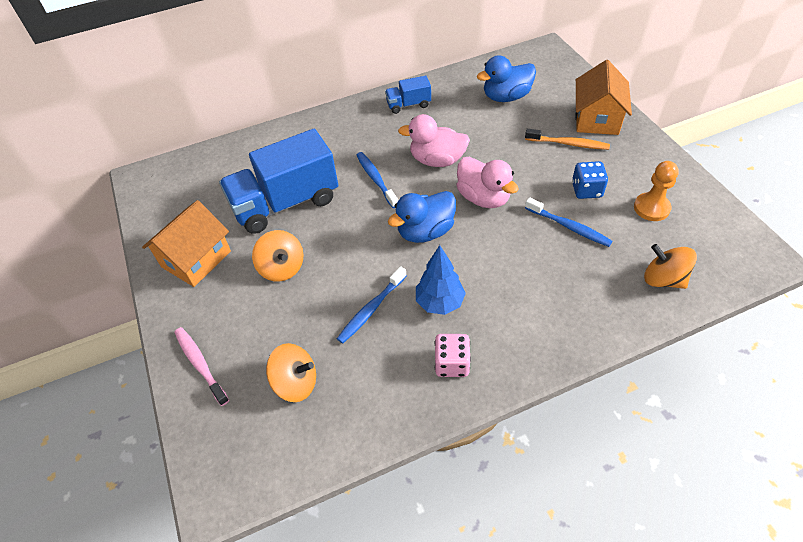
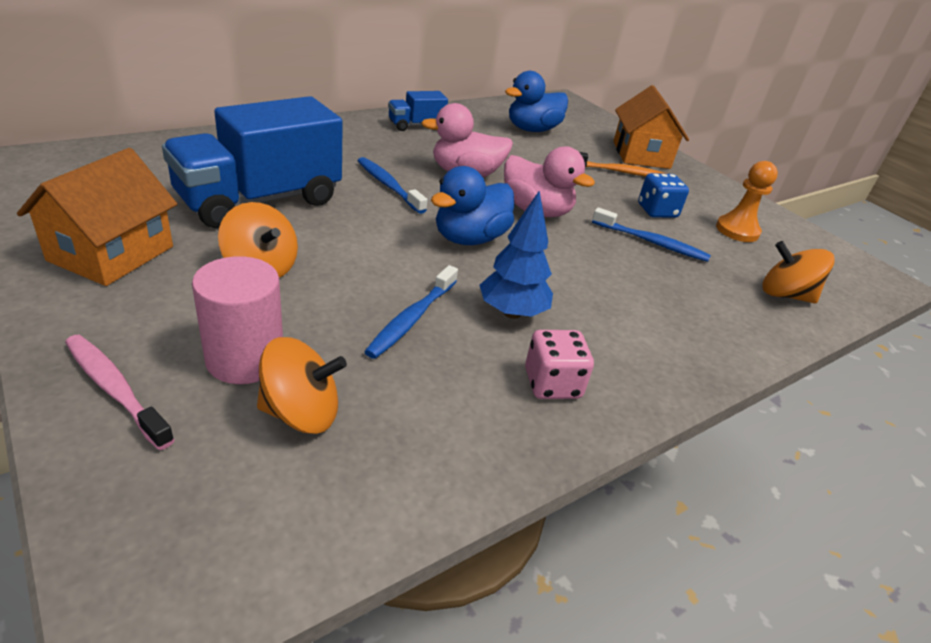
camera: 20 degrees left, 15 degrees down
(268, 343) = (245, 359): none -> pink cylinder

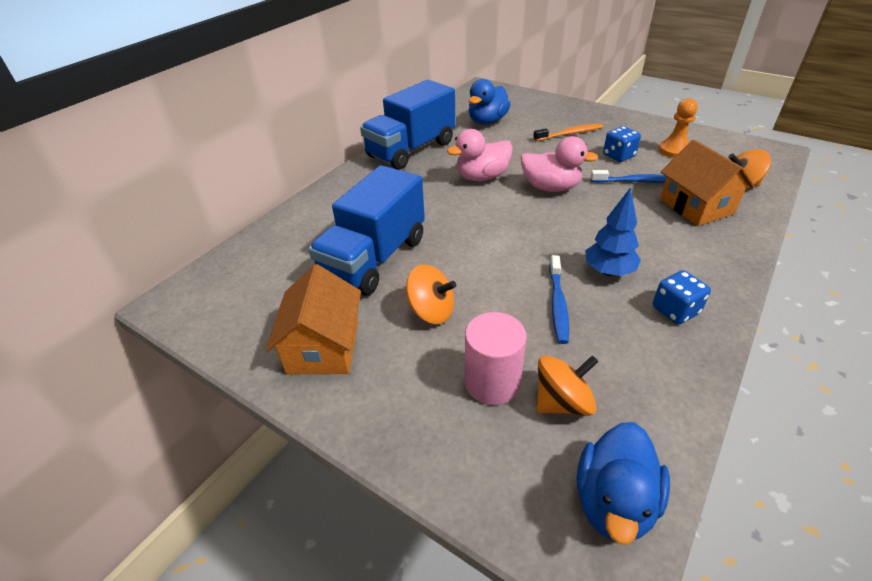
camera: 15 degrees left, 5 degrees up
(115, 389) = (439, 444): pink toothbrush -> none
(388, 186) = (443, 208): blue toothbrush -> none
(416, 125) = (411, 150): blue truck -> blue truck, size x2.13
(469, 238) = (533, 227): blue duck -> blue duck (614, 501)
(552, 384) = (675, 310): pink dice -> blue dice
(641, 155) = (570, 114): orange house -> orange house (696, 206)

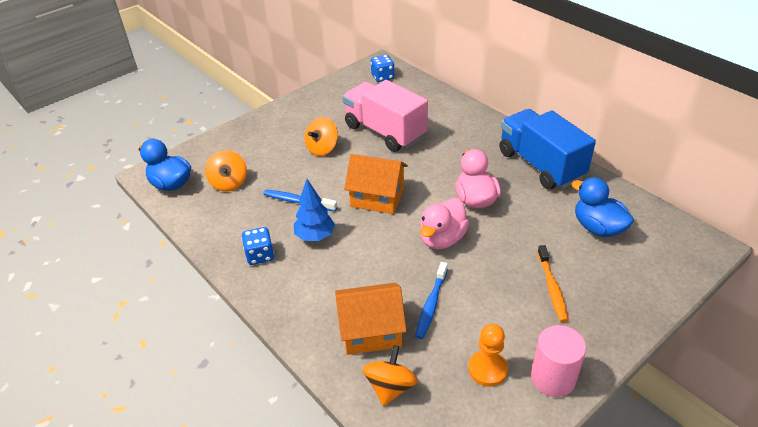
camera: 105 degrees right, 0 degrees up
(323, 347) = (317, 110): orange house -> orange house (377, 197)
(374, 258) = (385, 132): blue truck -> pink truck
(492, 382) = (257, 162): pink cylinder -> pink cylinder (553, 378)
(618, 156) = (488, 311): blue dice -> blue dice (382, 77)

